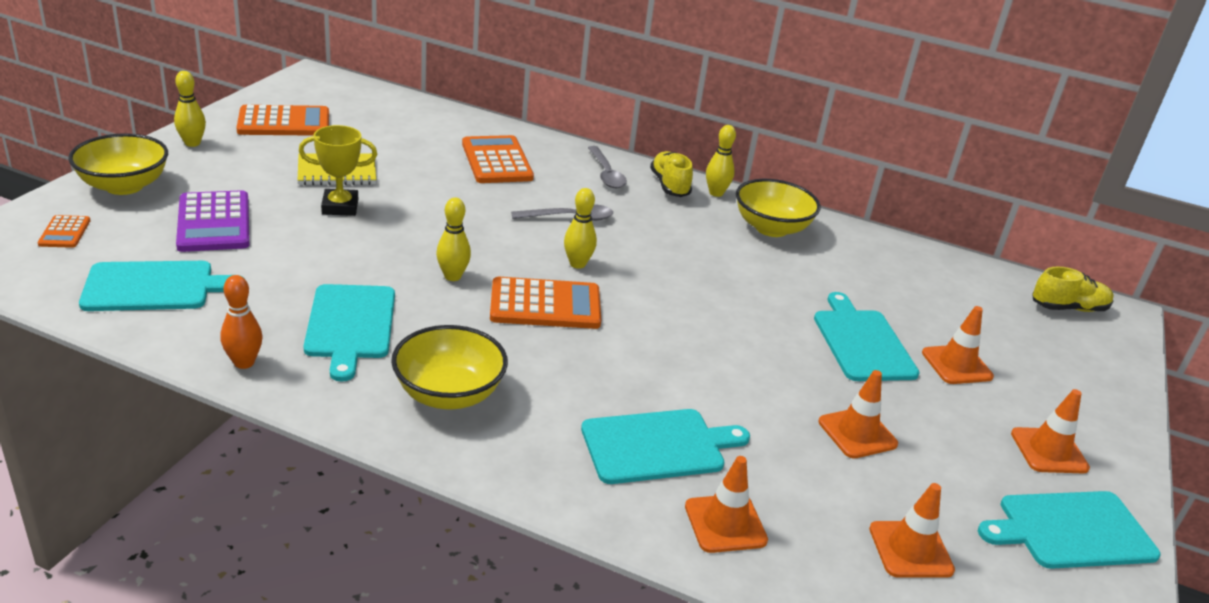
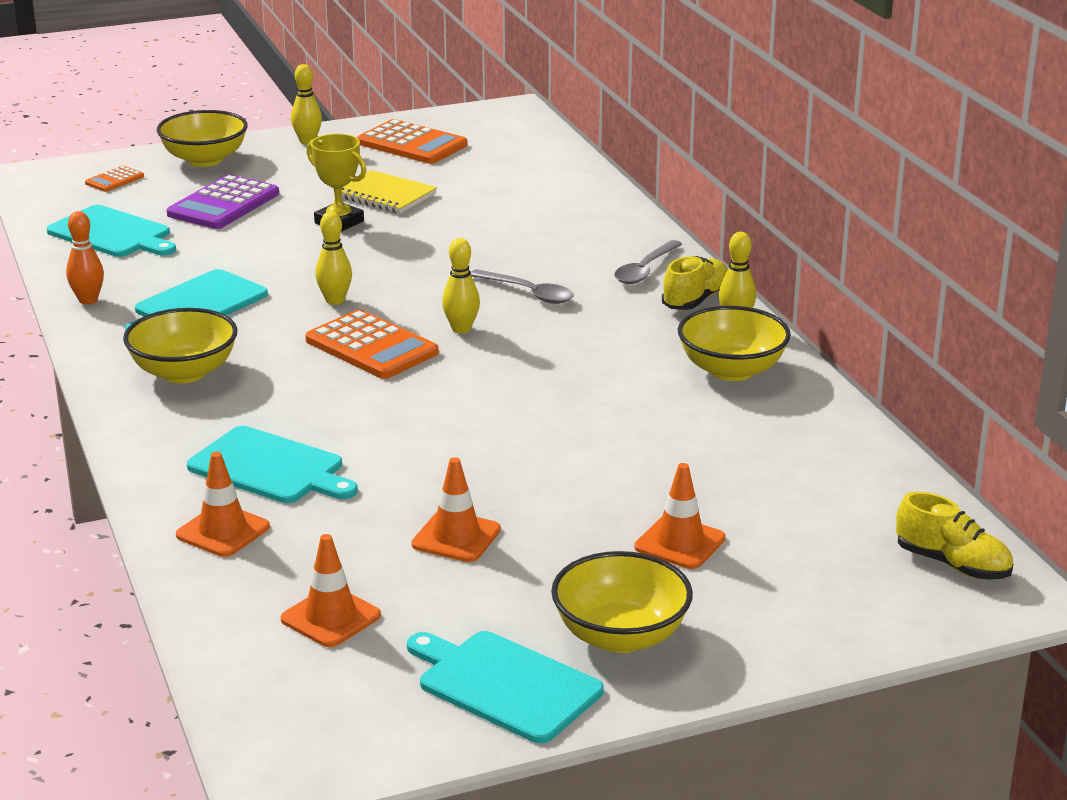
camera: 50 degrees right, 5 degrees down
(496, 161) = (551, 227): orange calculator -> none
(862, 342) = (615, 486): turquoise cutting board -> none
(1049, 451) = (620, 636): orange traffic cone -> yellow bowl

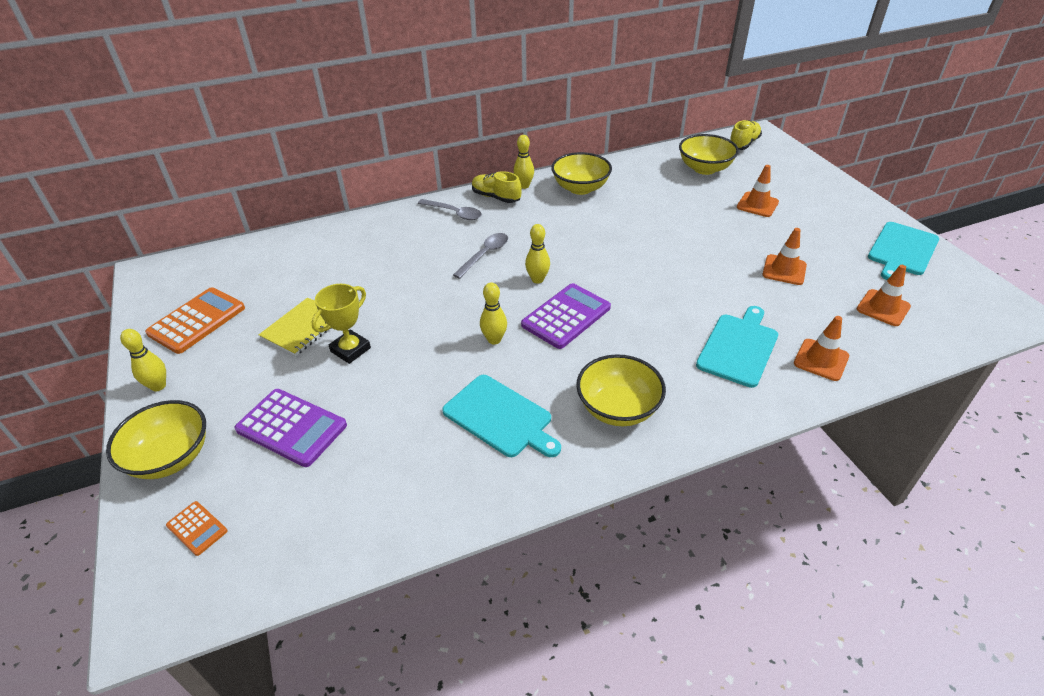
camera: 90 degrees left, 15 degrees up
(88, 300) = (491, 495): orange bowling pin -> none
(112, 233) = (341, 504): turquoise cutting board -> none
(371, 347) = (566, 316): orange calculator -> purple calculator
(620, 636) = (843, 220): yellow bowl -> yellow bowl (704, 168)

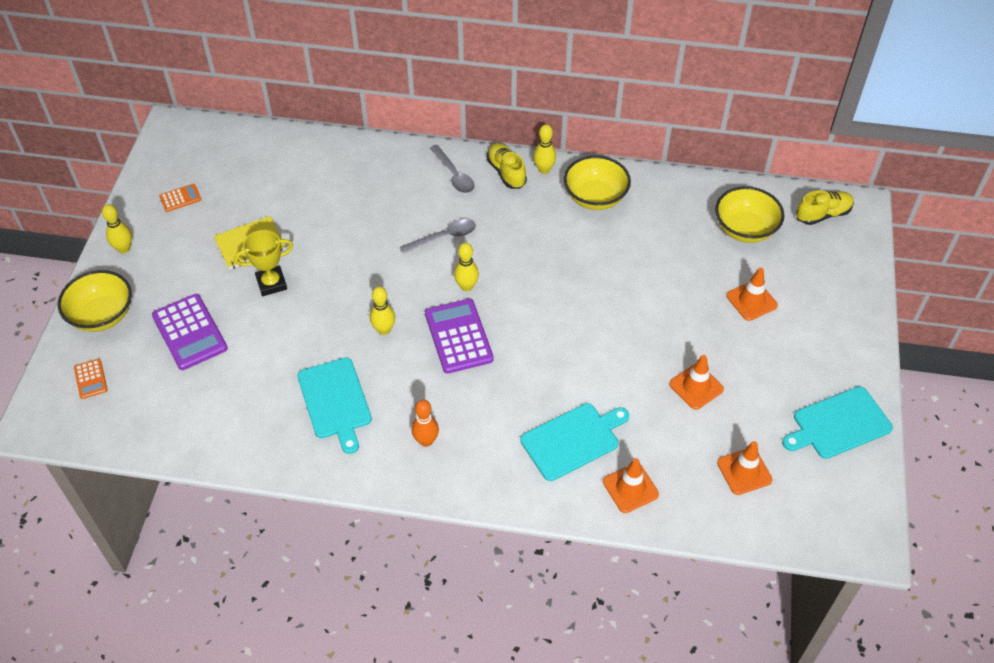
camera: 30 degrees right, 10 degrees up
(197, 321) = (180, 198): orange calculator -> orange calculator, size x0.51
(566, 316) = (458, 336): purple calculator -> purple calculator turned 90 degrees counterclockwise
(618, 408) = (426, 441): yellow bowl -> orange bowling pin

